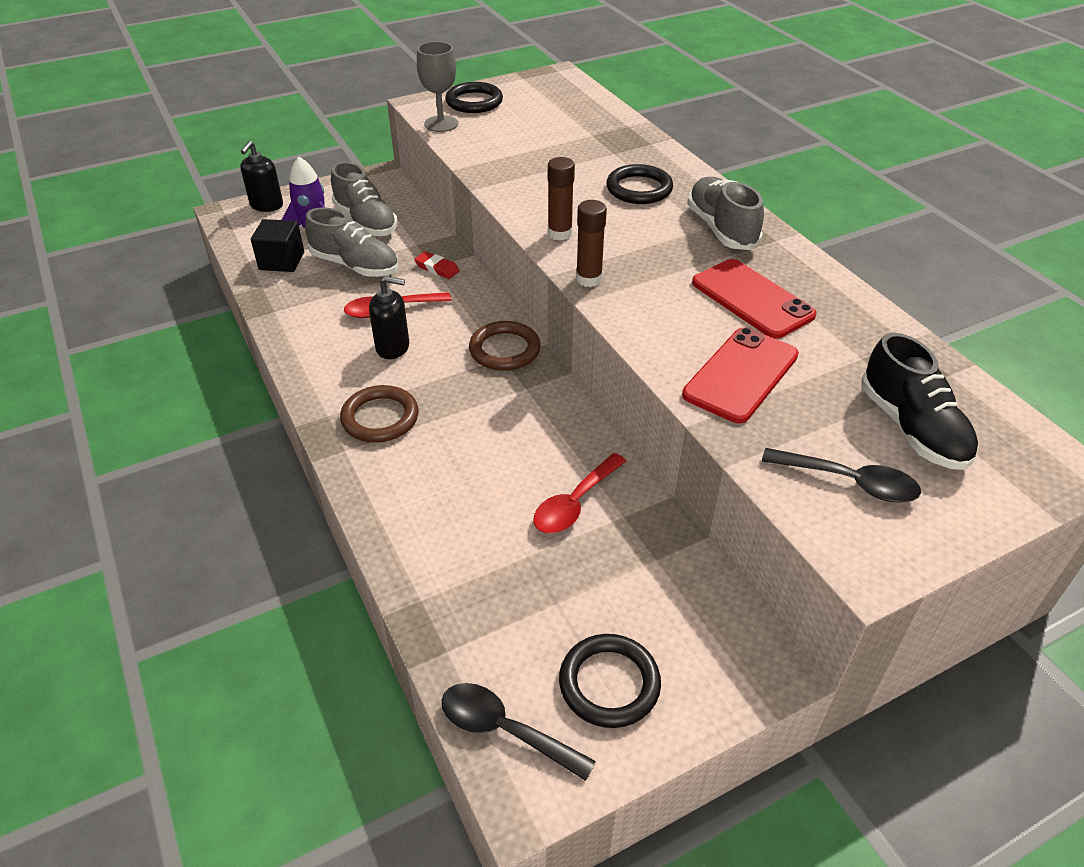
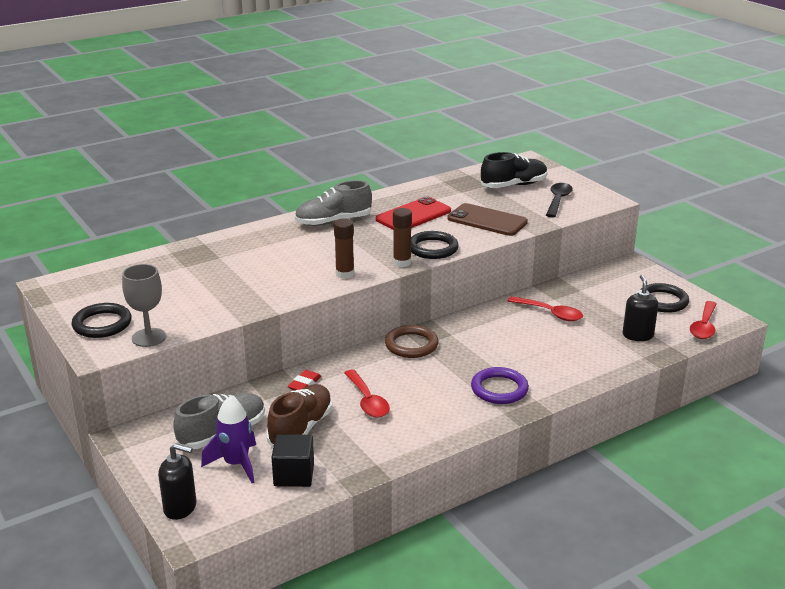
camera: 95 degrees left, 15 degrees down
(355, 265) = (301, 428): grey shoe -> brown shoe
(380, 418) = (499, 389): brown ring -> purple ring
(393, 347) = (417, 393): black soap dispenser -> black soap dispenser (637, 335)
(504, 730) = (704, 326): black spoon -> red spoon
(639, 189) = (278, 247): black ring -> black ring (432, 248)
(740, 375) = (487, 220): red phone -> brown phone

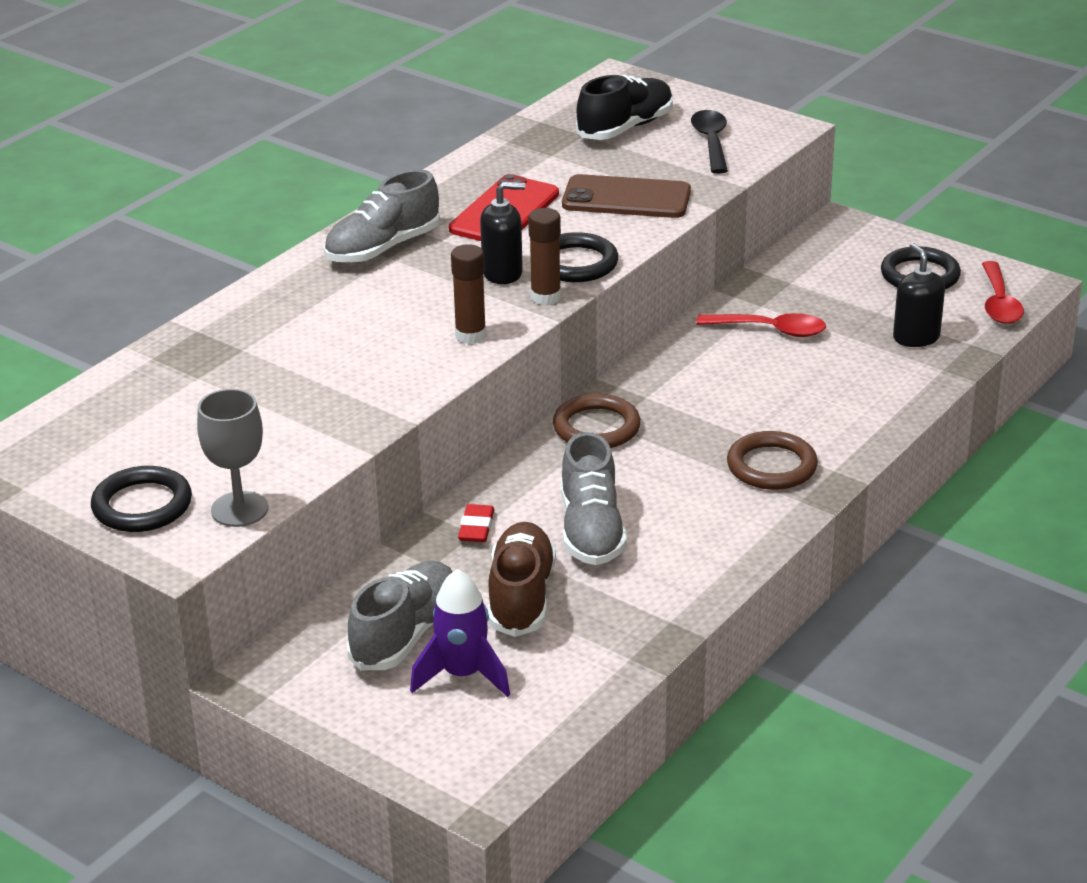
camera: 20 degrees left, 5 degrees up
(180, 507) = (427, 760): black soap dispenser -> black soap dispenser (502, 273)
(294, 475) = (561, 668): black cube -> none
(367, 401) = (591, 530): red spoon -> grey shoe
(499, 389) = (771, 466): purple ring -> brown ring

